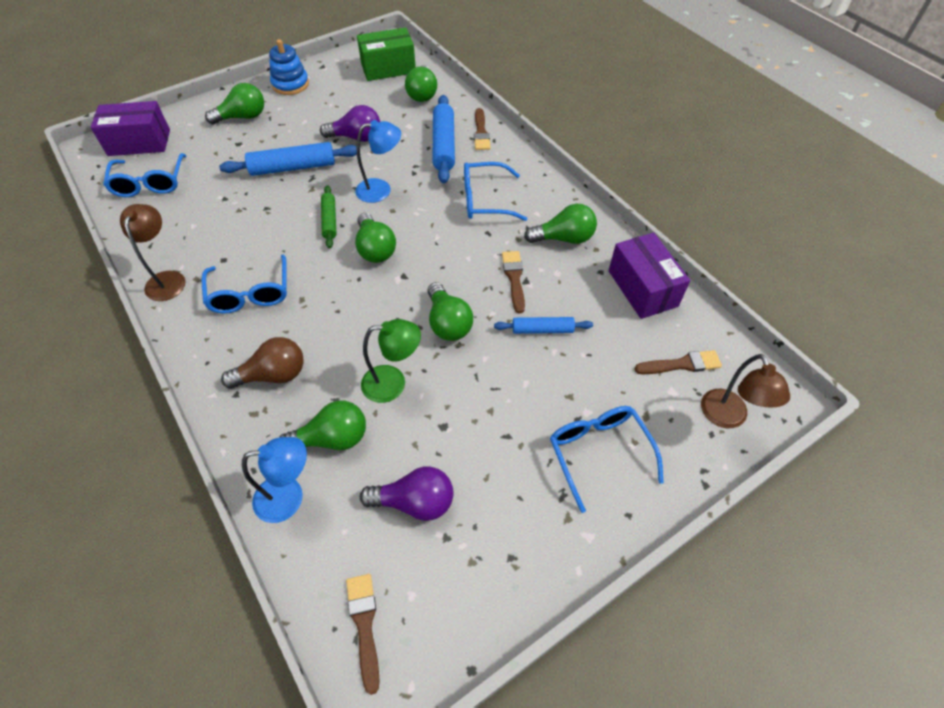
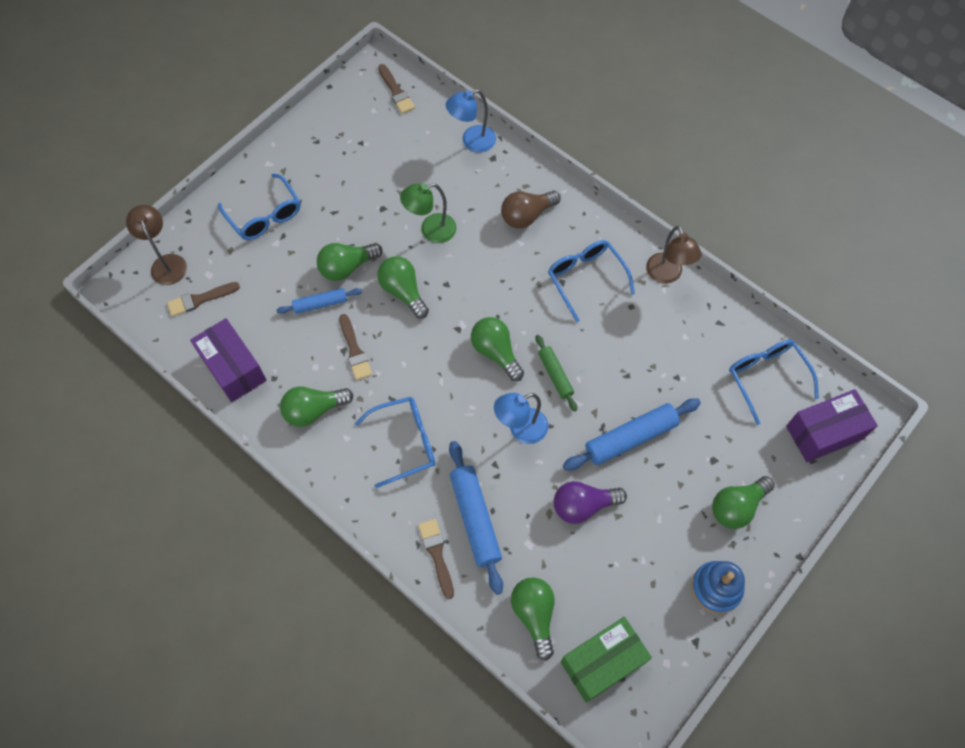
camera: 165 degrees right, 10 degrees up
(332, 438) = (460, 182): green light bulb -> green light bulb (347, 267)
(414, 502) = (387, 157): purple light bulb -> none

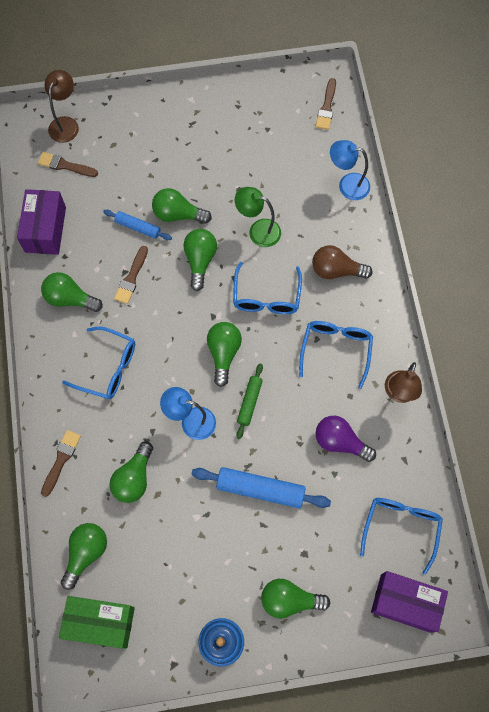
camera: 40 degrees right, 5 degrees up
(265, 216) = (156, 136): blue glasses -> blue glasses (266, 297)
(475, 519) = (106, 457): blue rolling pin -> none
(516, 516) = (134, 478): none -> green light bulb
(583, 505) = (184, 508): purple light bulb -> purple light bulb (340, 442)

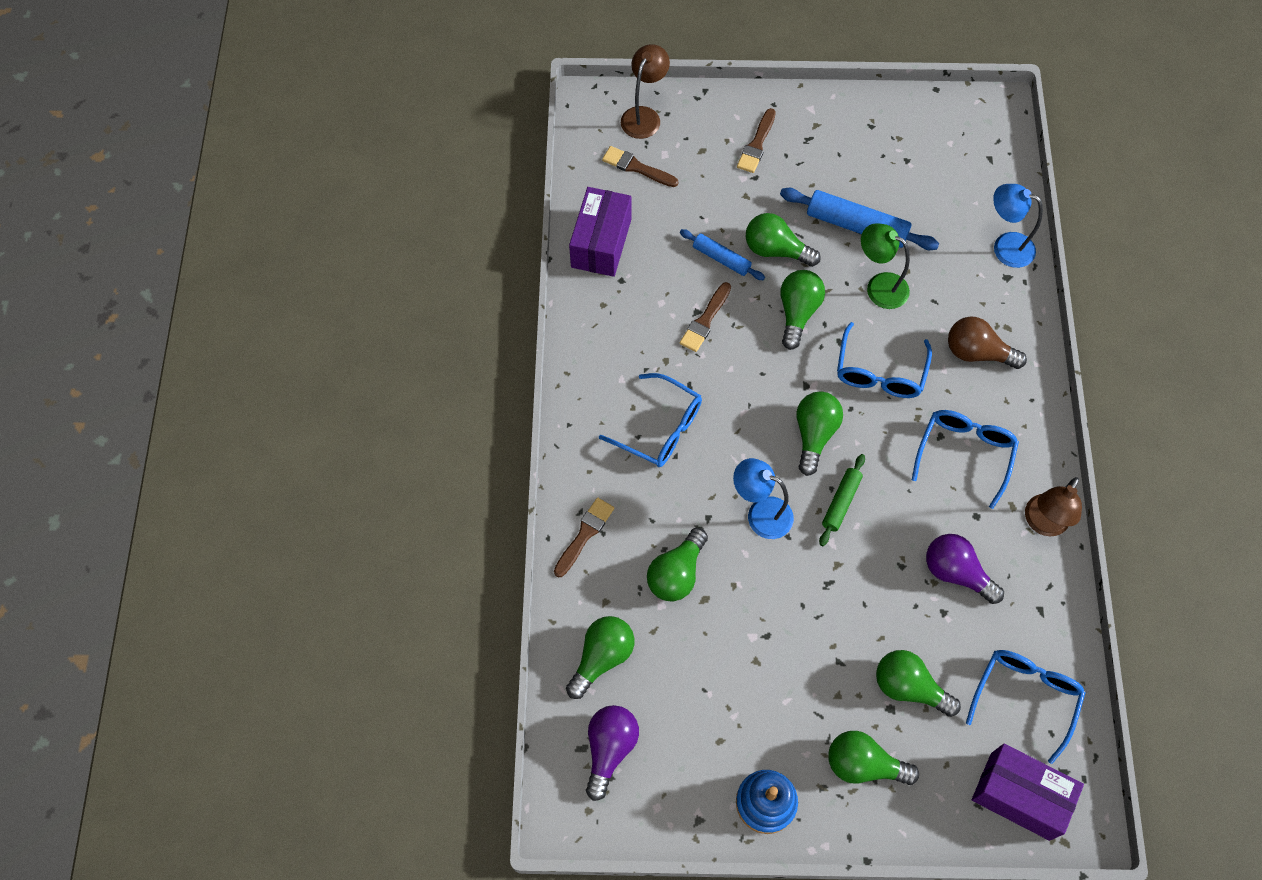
camera: 10 degrees right, 5 degrees down
(70, 298) = (622, 334): green light bulb -> green light bulb (909, 687)
(100, 622) = (609, 749): green box -> purple light bulb
(260, 489) = (842, 615): blue rolling pin -> blue rolling pin (857, 226)
(326, 107) = (989, 144): brown brush -> brown brush (756, 144)

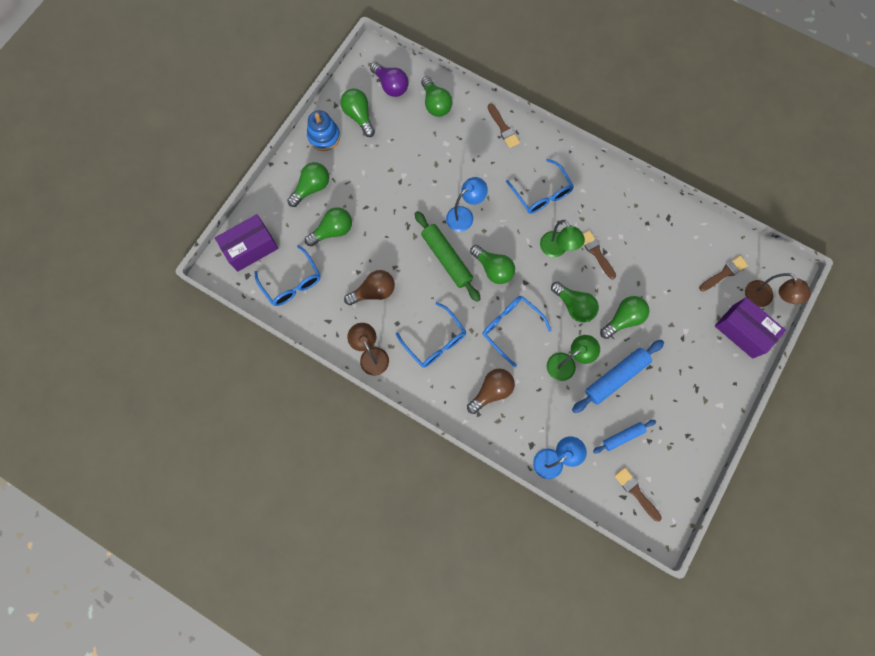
camera: 120 degrees right, 10 degrees up
(601, 243) = (678, 225): purple box -> purple box (742, 331)
(660, 429) = (542, 194): blue glasses -> blue glasses turned 90 degrees counterclockwise
(676, 573) = (457, 158): green light bulb -> green light bulb (359, 116)
(721, 259) = (633, 285): blue rolling pin -> blue rolling pin (623, 436)
(732, 370) = (556, 249): none -> green lamp
(756, 144) = (707, 354): brown brush -> brown brush (636, 492)
(841, 502) = (447, 258): green rolling pin -> green rolling pin, size x1.69
(956, 573) = (373, 292): purple light bulb -> brown light bulb

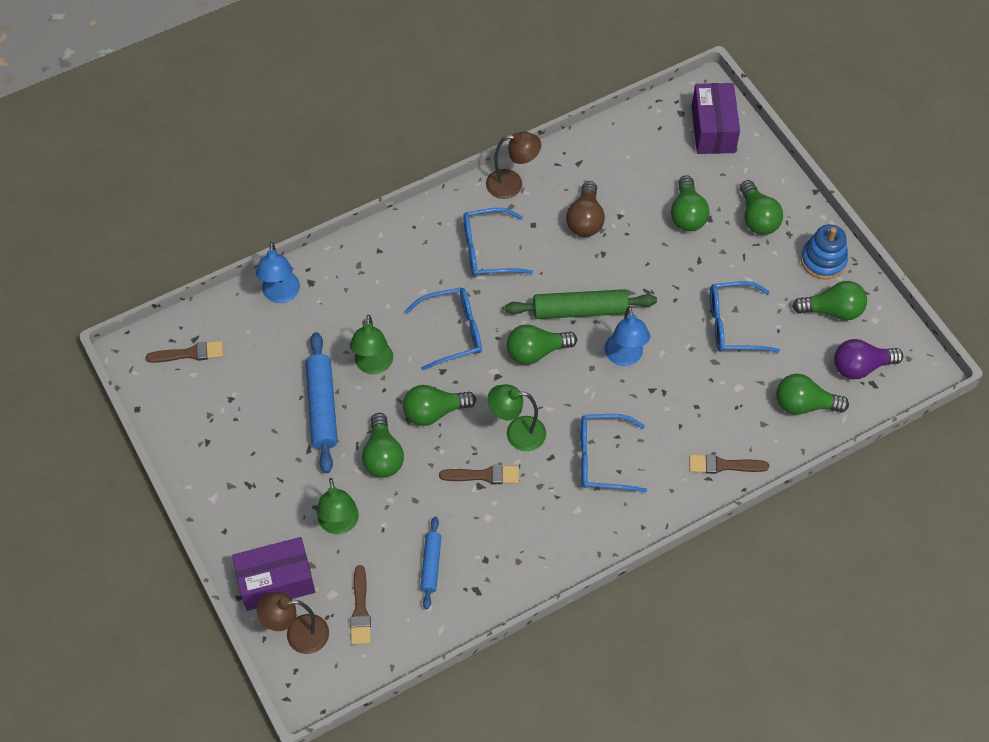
camera: 120 degrees right, 15 degrees down
(292, 283) = (646, 149): blue glasses -> blue glasses (732, 324)
(491, 391) = (394, 275): brown light bulb -> none
(623, 436) = (254, 375): blue rolling pin -> blue rolling pin (431, 565)
(683, 317) = (339, 524): none -> green lamp

